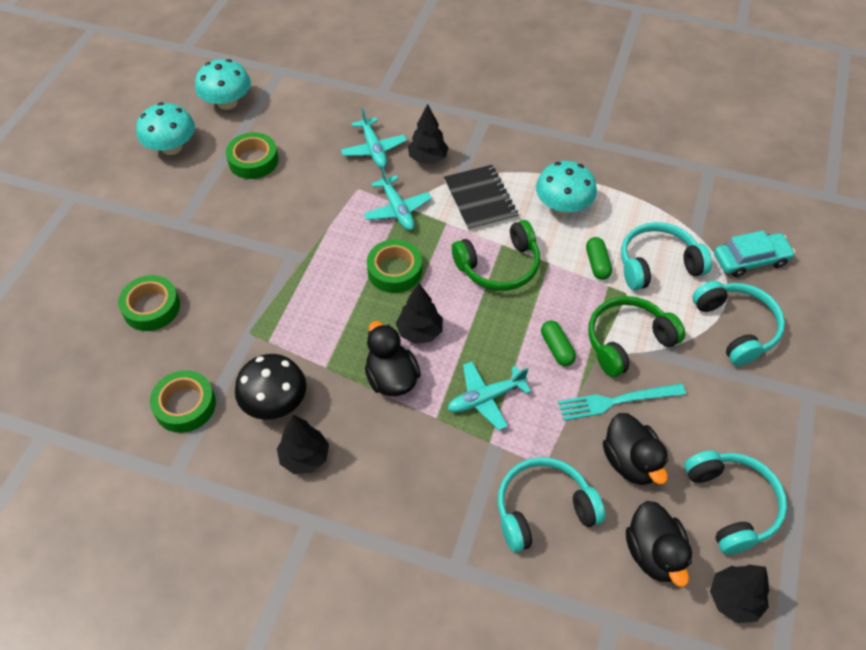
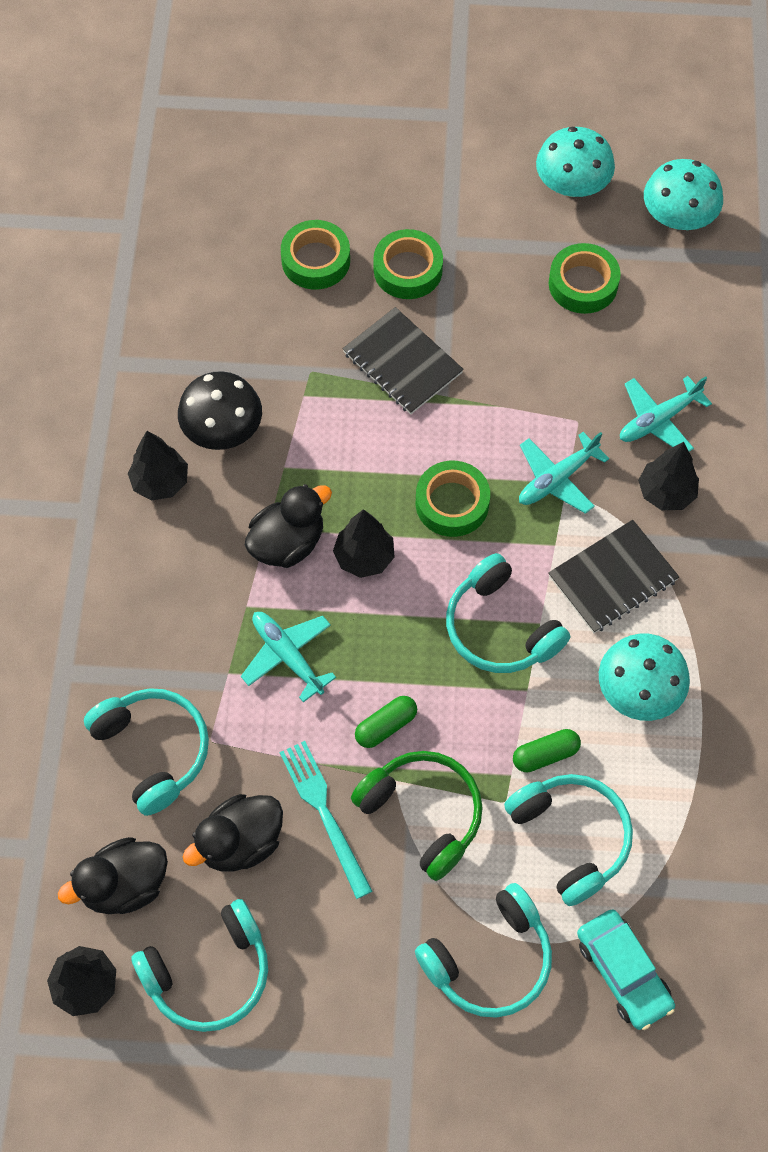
camera: 75 degrees right, 10 degrees up
(185, 405) = (196, 342): green tape -> green tape (408, 270)
(268, 274) = (402, 363): none -> black notebook
(499, 266) = (500, 628): green headphones -> turquoise headphones

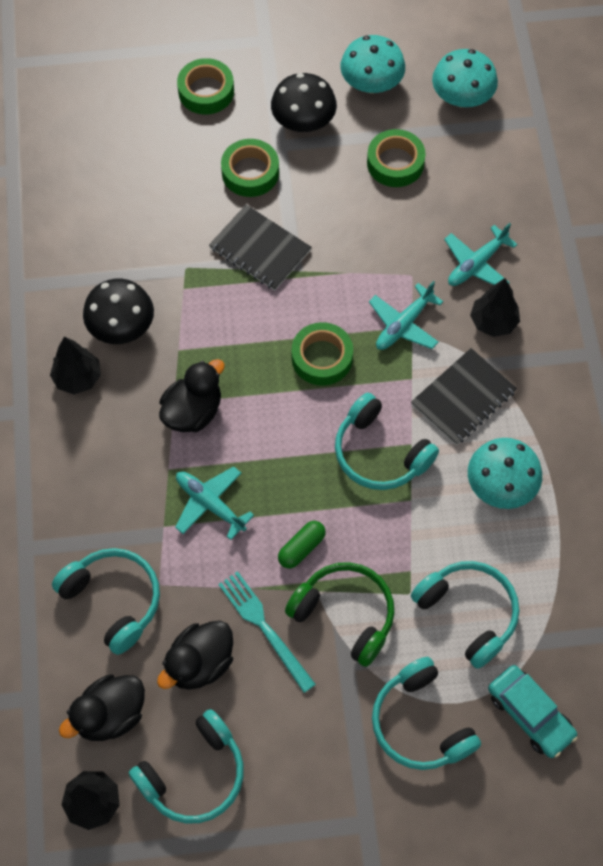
camera: 10 degrees left, 0 degrees up
(316, 260) = (173, 176): green tape -> green tape (206, 91)
(364, 557) = (258, 413): black tree -> none
(482, 219) = (303, 122): none -> black mushroom
(489, 959) = (420, 723): turquoise headphones -> turquoise headphones turned 105 degrees clockwise
(545, 755) = (435, 550): green capsule -> none

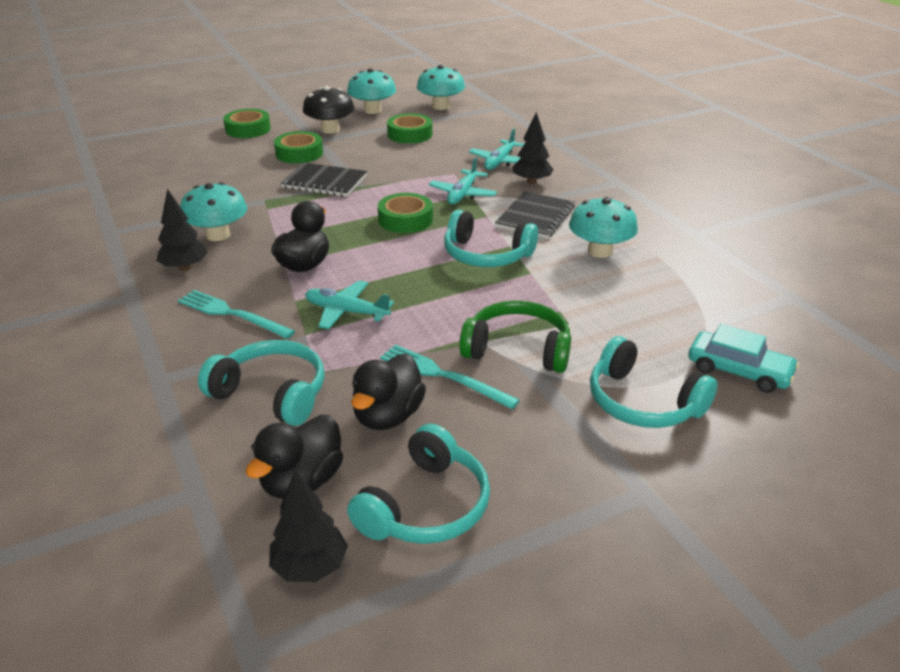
camera: 20 degrees left, 30 degrees down
(106, 472) = (232, 314): none -> turquoise fork
(121, 327) = (218, 235): black mushroom -> turquoise mushroom
(301, 548) = (450, 319): green capsule -> none
(468, 613) = (630, 323): turquoise headphones -> none

